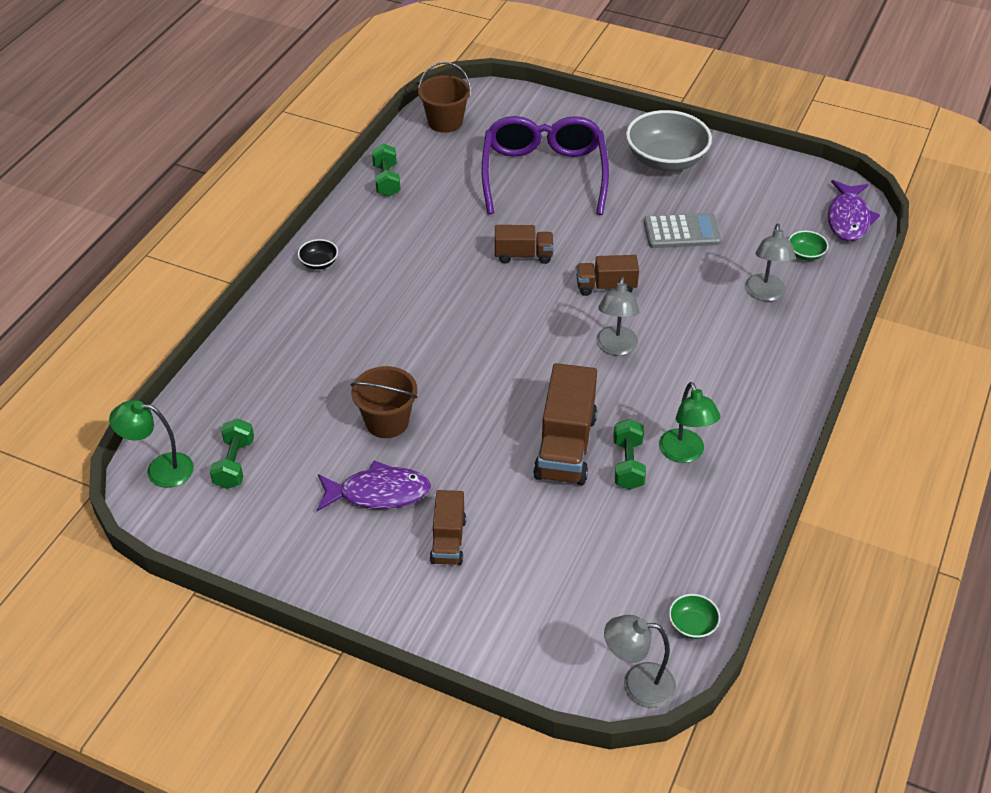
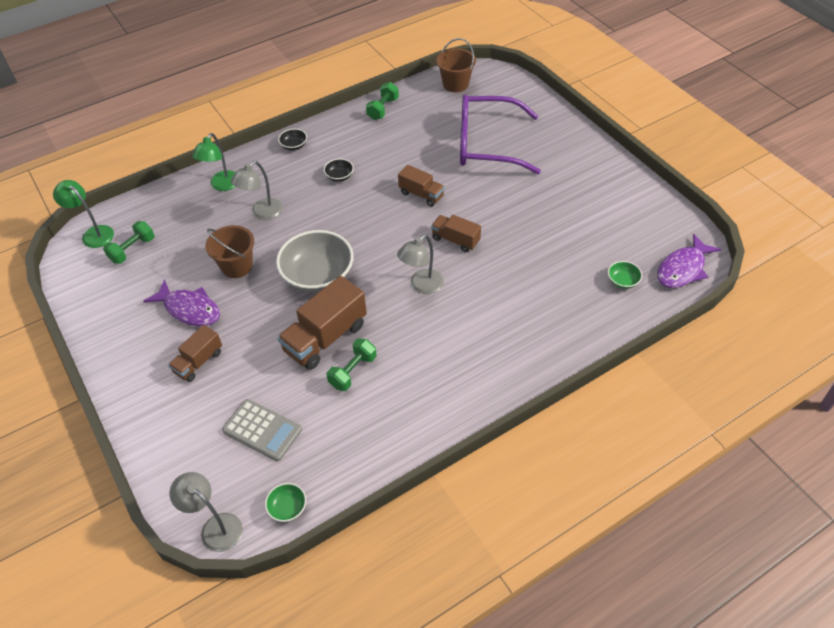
camera: 35 degrees right, 5 degrees up
(410, 274) = (339, 176): none -> black bowl
(544, 174) = (487, 144): purple glasses -> purple glasses turned 120 degrees counterclockwise
(666, 160) = (582, 168): grey bowl -> grey bowl (318, 276)
(681, 232) = (545, 224): grey calculator -> grey calculator (262, 430)
(684, 453) = (397, 384): green lamp -> green lamp (222, 185)
(765, 294) = (563, 297): grey lamp -> grey lamp (262, 213)

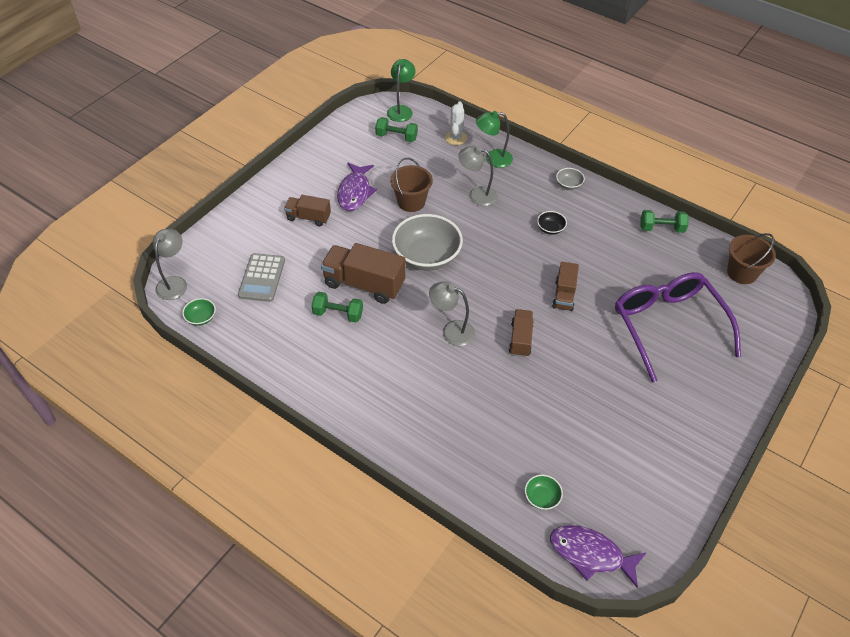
camera: 65 degrees right, 0 degrees up
(171, 203) = (456, 138): none -> white cactus
(294, 146) = (568, 185): black bowl -> grey bowl

